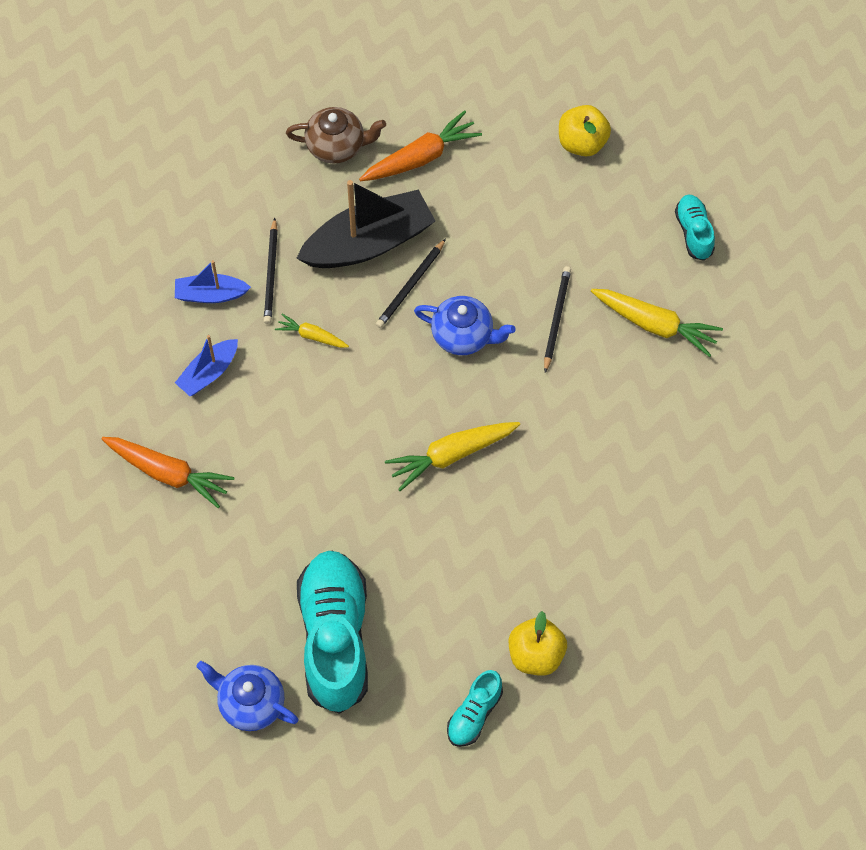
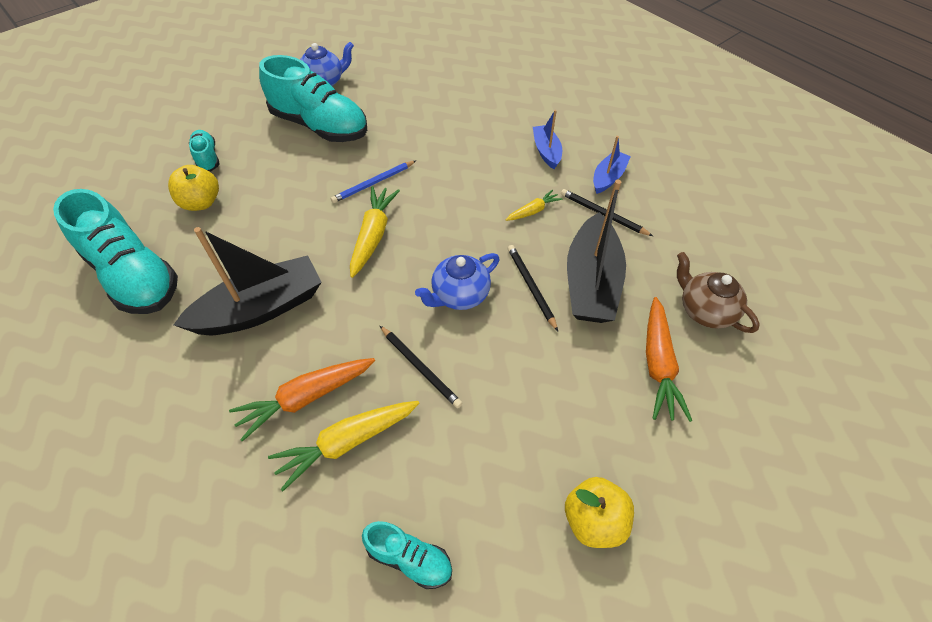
camera: 125 degrees right, 10 degrees down
(168, 473) = (491, 108): orange carrot -> orange carrot (306, 398)
(336, 146) = (705, 310): brown teapot -> brown teapot turned 105 degrees clockwise
(383, 508) = (373, 183): none -> blue pencil
(602, 483) = (261, 309): none -> black boat
(659, 626) = (133, 276): none -> turquoise shoe

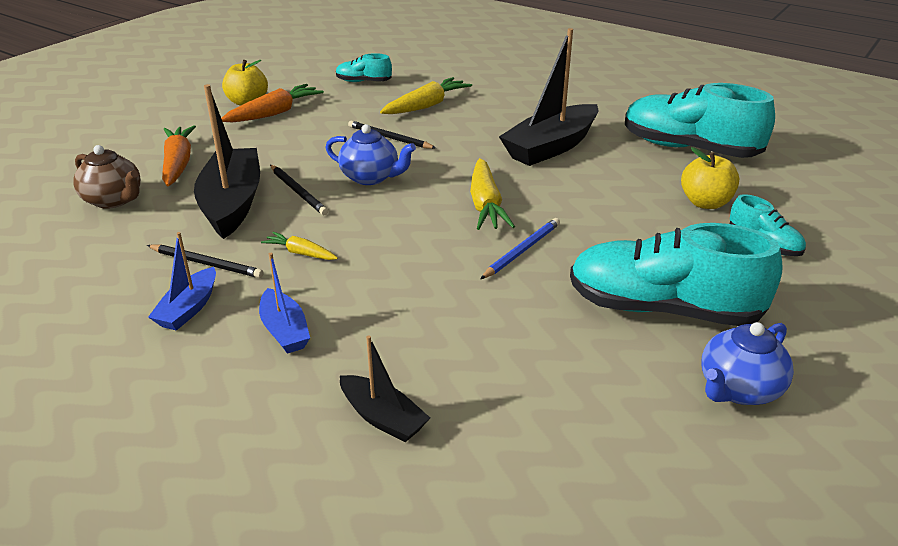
camera: 165 degrees right, 20 degrees down
(306, 398) = (470, 116): orange carrot -> orange carrot (274, 113)
(459, 295) = (370, 177): blue teapot -> blue teapot turned 75 degrees clockwise
(500, 98) = (383, 418): none -> black boat
(533, 211) = (301, 253): yellow carrot -> yellow carrot turned 75 degrees clockwise

